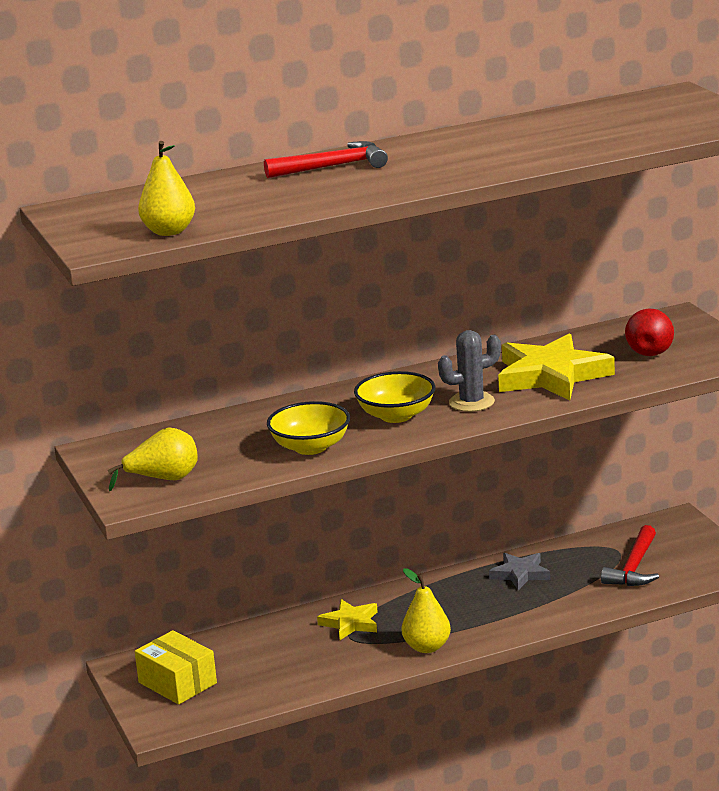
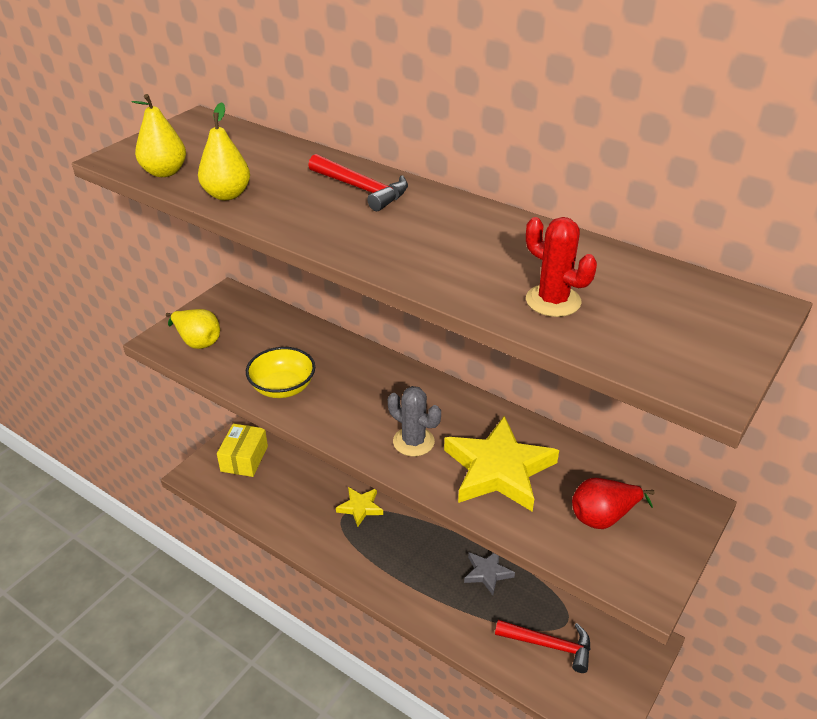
camera: 55 degrees right, 15 degrees up
(396, 415) = (362, 409): yellow bowl -> none
(427, 647) = (354, 565): yellow pear -> yellow pear (227, 195)
(594, 139) = (553, 301): none -> red cactus
(634, 568) = (549, 645): red hammer -> red hammer turned 150 degrees counterclockwise

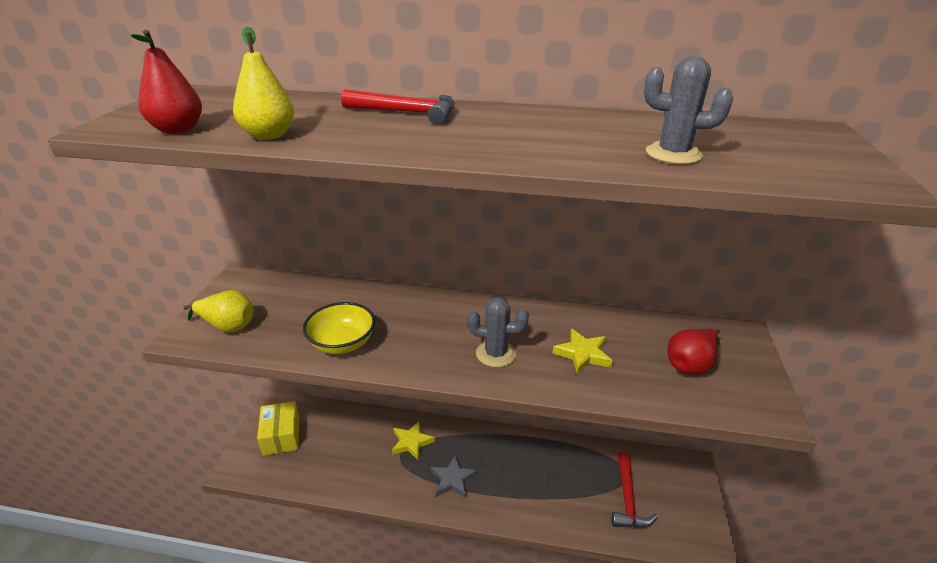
camera: 25 degrees left, 5 degrees down
(164, 172) = (178, 130): yellow pear -> red pear
(487, 573) = (546, 458): grey star -> grey star (453, 479)
(498, 469) = (582, 354): yellow star -> yellow star, size x0.54
(549, 645) = (628, 499): red hammer -> red hammer turned 105 degrees clockwise
(553, 301) = (673, 154): red cactus -> grey cactus

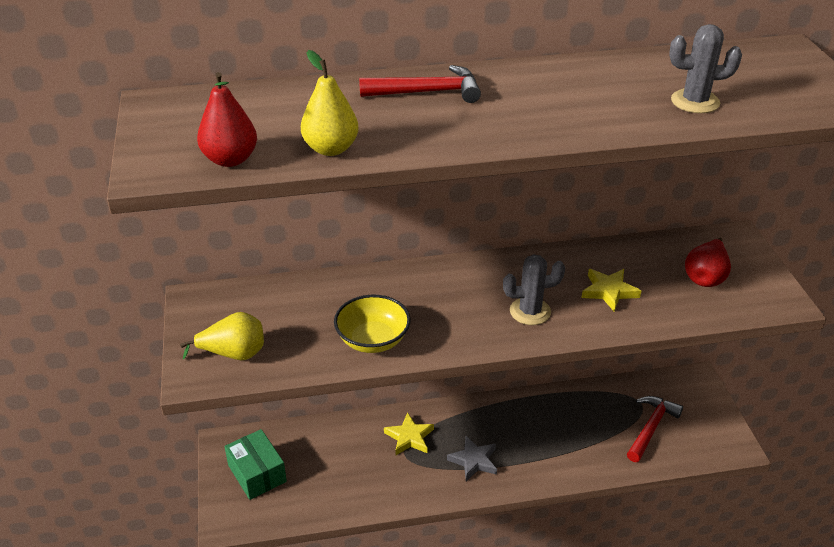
camera: 20 degrees left, 5 degrees up
(281, 436) = (257, 473): yellow box -> green box
(628, 499) = (651, 427): red hammer -> red hammer turned 135 degrees counterclockwise

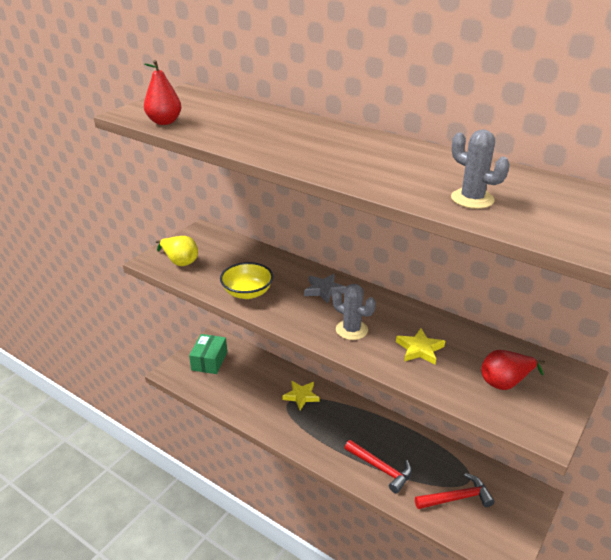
camera: 45 degrees right, 5 degrees down
(331, 149) = (213, 135): yellow pear -> none
(428, 92) = (315, 132): red hammer -> red hammer (381, 469)
(474, 461) = (319, 433): grey star -> grey star (324, 290)

